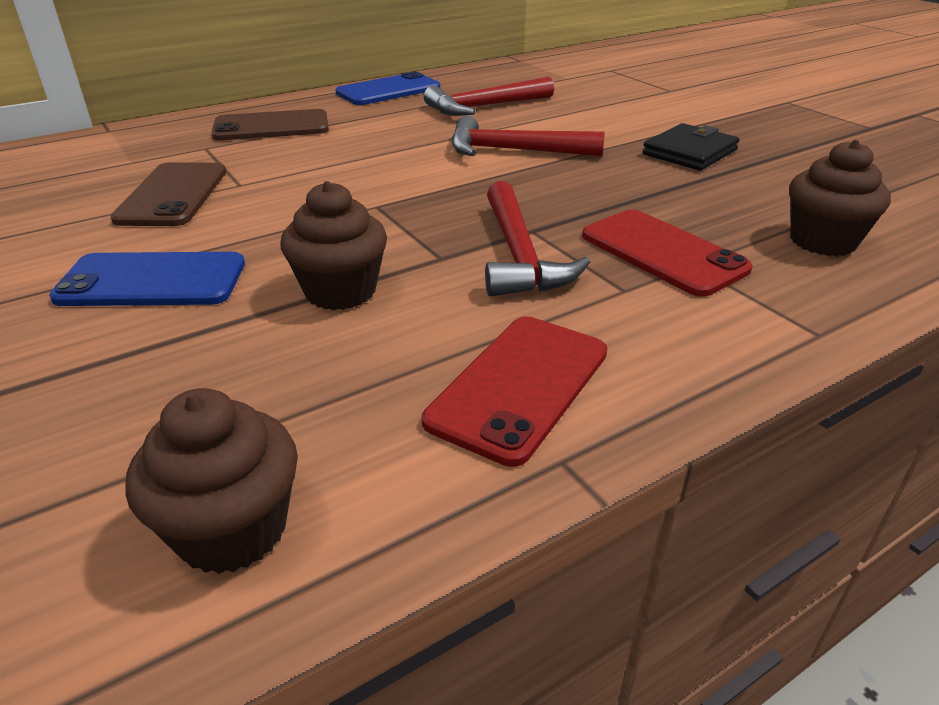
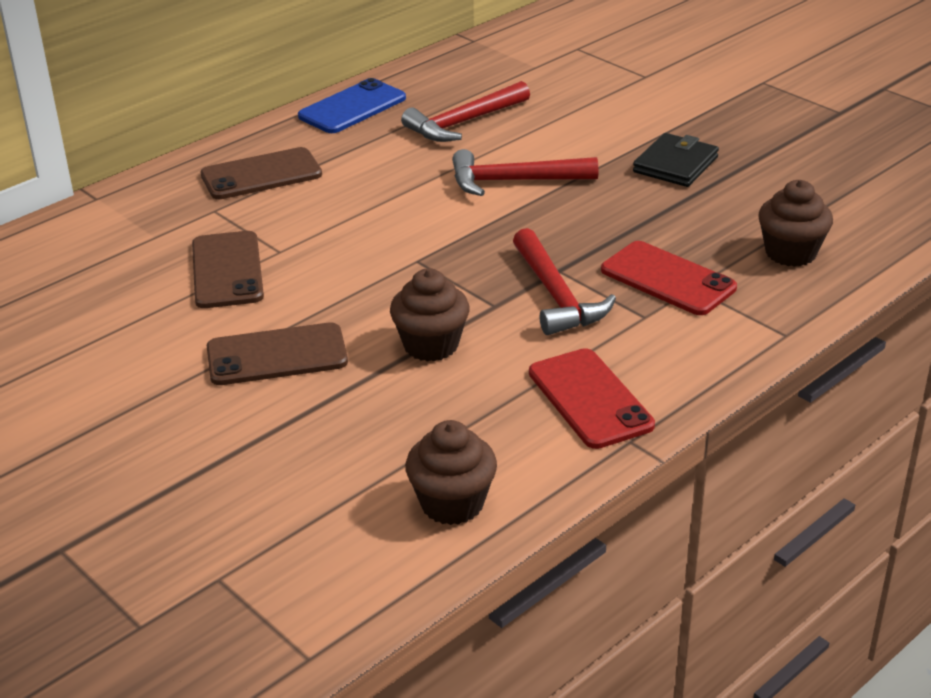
camera: 10 degrees left, 0 degrees up
(152, 281) = (277, 355): blue phone -> brown phone
(520, 386) = (590, 399): red phone -> red phone turned 45 degrees counterclockwise

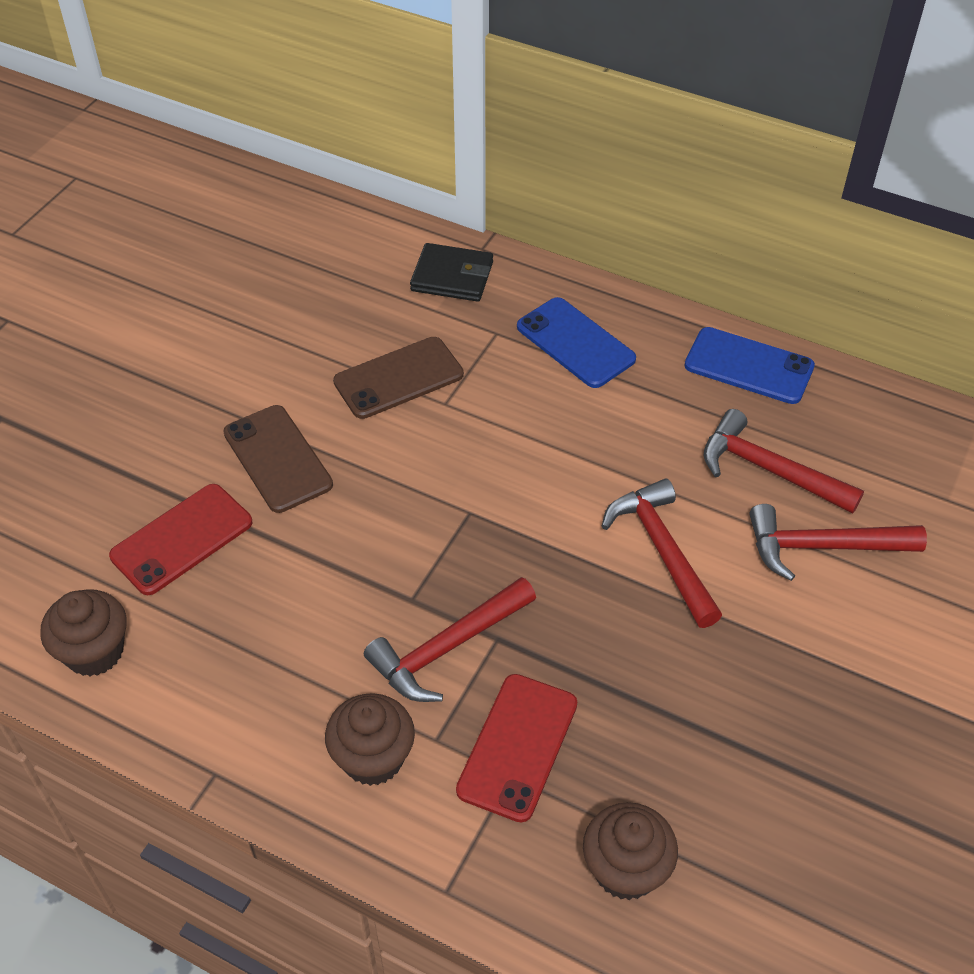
camera: 70 degrees right, 15 degrees up
(261, 175) = (575, 343): brown phone -> blue phone
(431, 345) = (326, 567): brown cupcake -> brown cupcake (373, 758)
(549, 119) = (822, 547): none -> red hammer
(590, 399) = (274, 722): red phone -> red phone (182, 539)
(675, 164) = (780, 701): black wallet -> black wallet (452, 276)

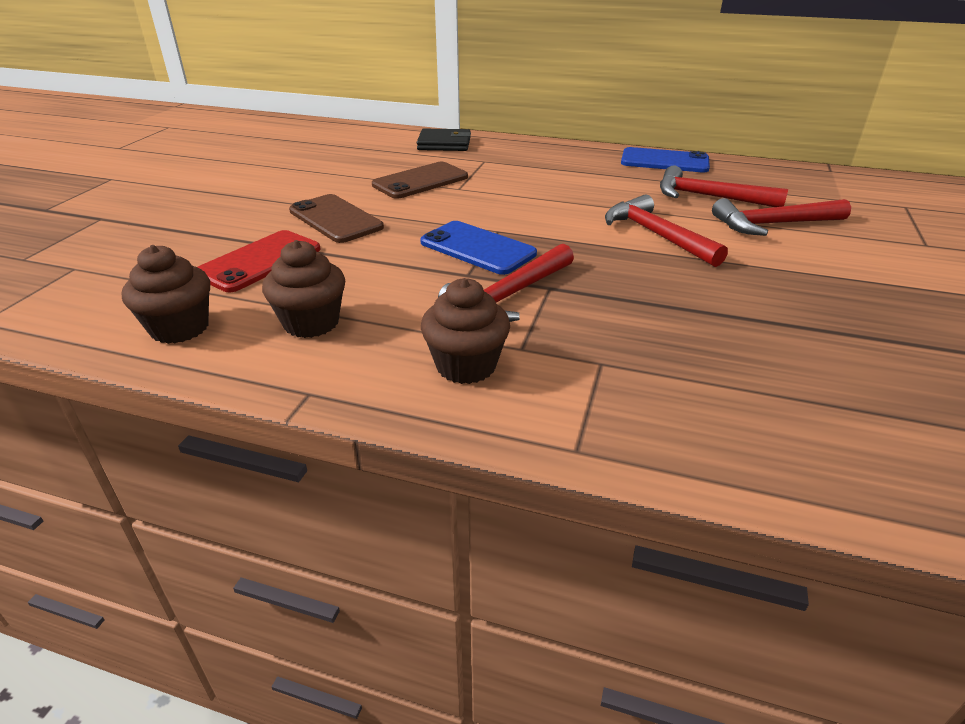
camera: 10 degrees left, 15 degrees down
(518, 747) = (598, 344): red phone -> none
(575, 343) = (541, 161): blue phone -> blue phone (477, 248)
(626, 869) = (745, 411): brown cupcake -> brown cupcake (311, 323)

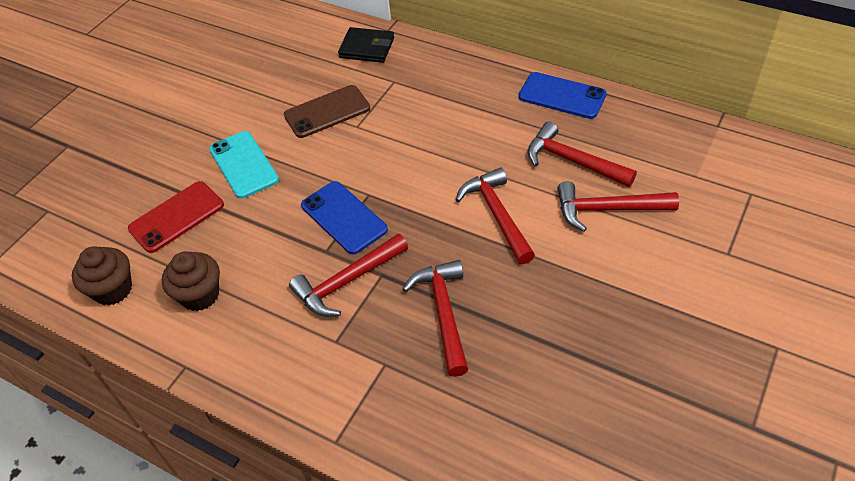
camera: 15 degrees right, 15 degrees up
(335, 219) = (243, 164): brown phone -> turquoise phone
(466, 365) = (292, 354): brown cupcake -> none
(648, 312) = (443, 313): none -> red hammer

